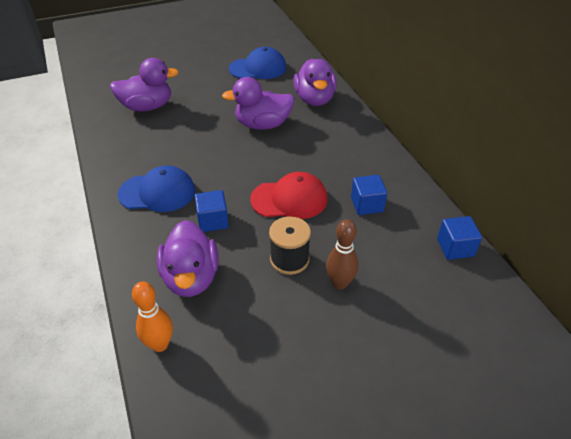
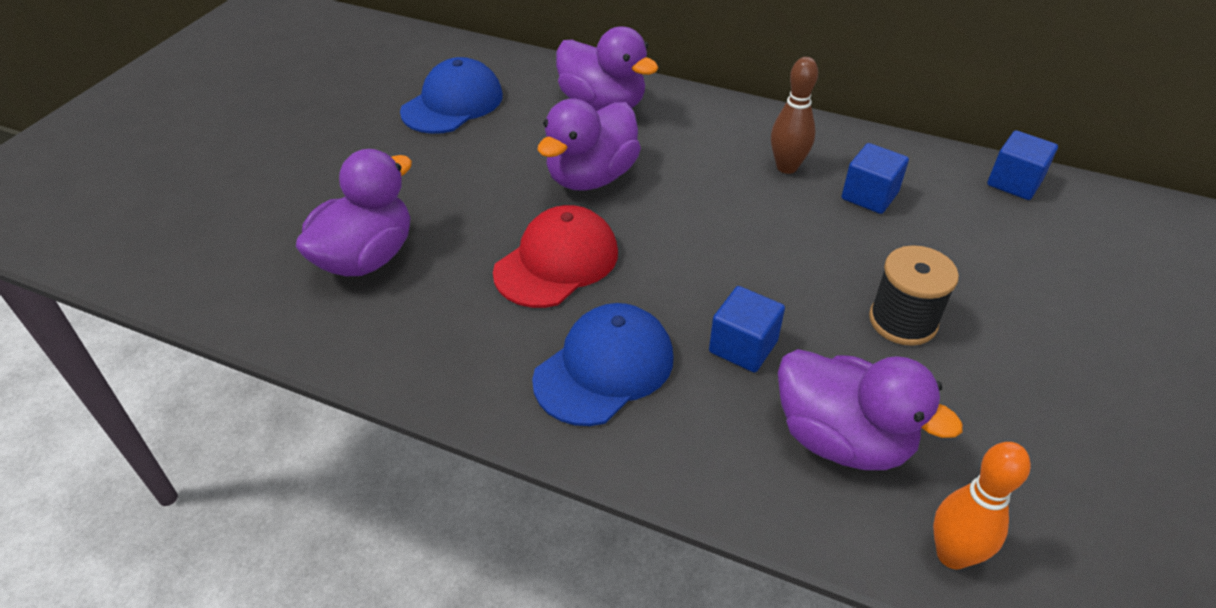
camera: 45 degrees left, 0 degrees up
(289, 199) = (783, 250): red cap -> red cap (557, 262)
(340, 283) = (989, 305): brown bowling pin -> brown bowling pin (787, 167)

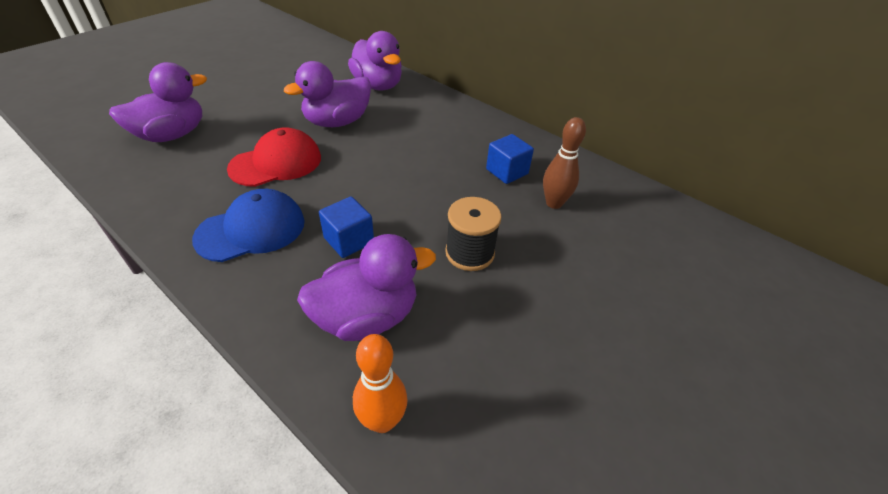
camera: 15 degrees right, 0 degrees up
(453, 103) = (292, 68): blue cap -> none
(787, 167) = (464, 143): brown bowling pin -> brown bowling pin (554, 203)
(842, 439) = (367, 317): purple duck -> purple duck turned 75 degrees counterclockwise
(1014, 182) = (617, 187): blue cube -> none

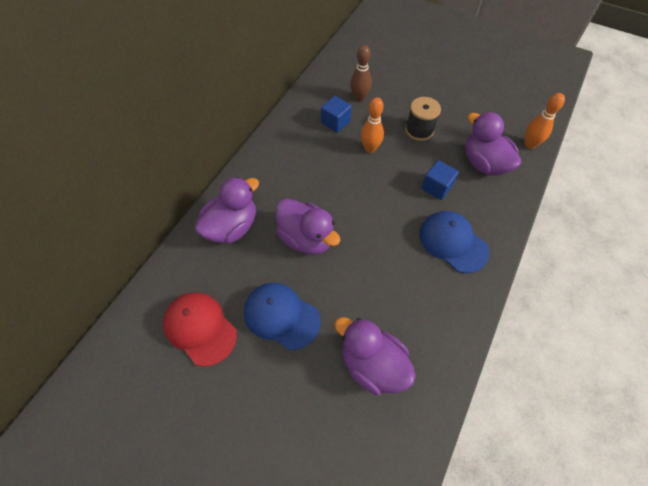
camera: 100 degrees left, 15 degrees up
(265, 97) = (281, 316): none -> blue cap
(276, 163) = (379, 259): red cap -> red cap (200, 328)
(447, 192) = (370, 149): none -> orange bowling pin

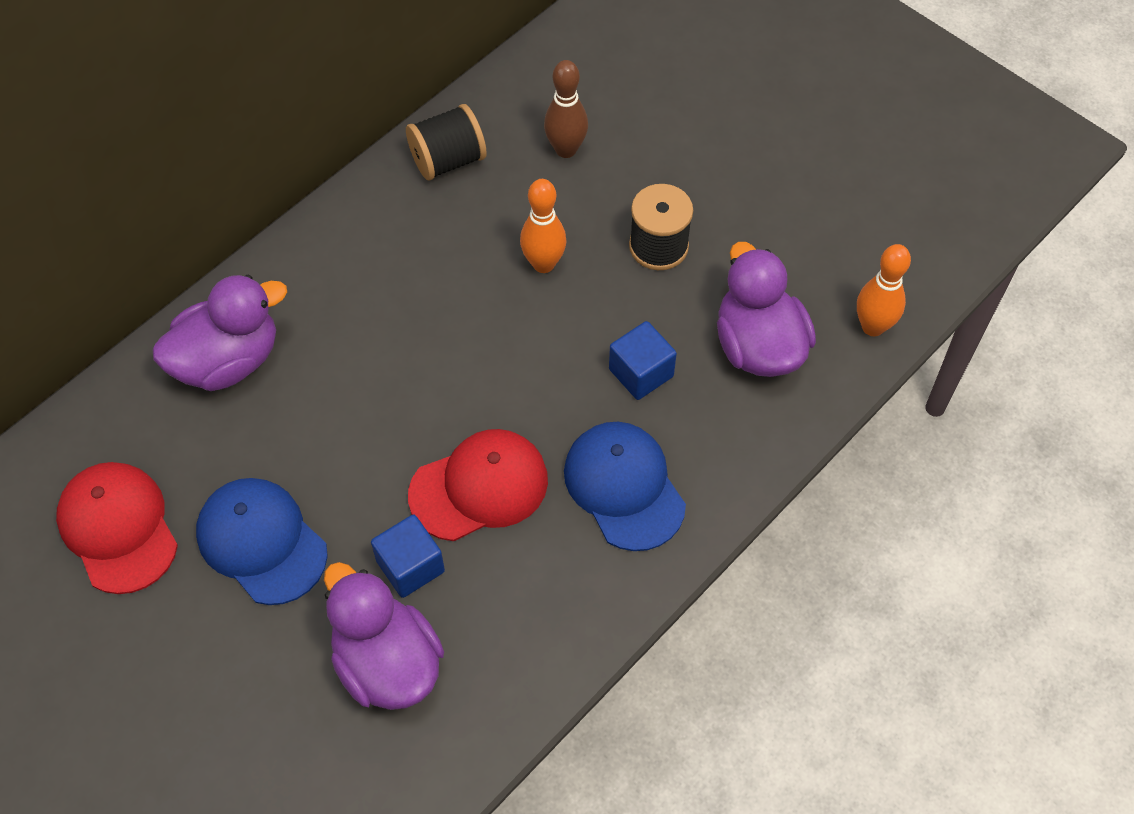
camera: 15 degrees right, 0 degrees up
(306, 238) = (355, 414): purple duck -> none
(307, 113) = (448, 160): none -> black spool
(335, 122) = (497, 192): blue cube -> blue cube (410, 566)
(383, 259) = (479, 487): none -> red cap

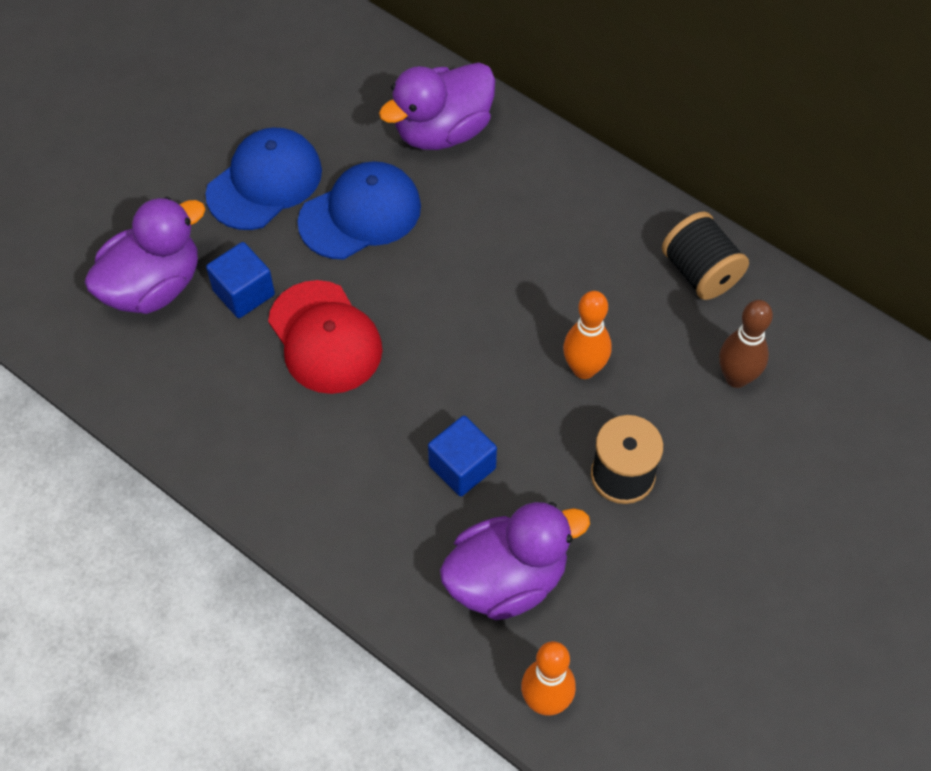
camera: 85 degrees right, 0 degrees up
(118, 528) = (275, 84): red cap -> none
(228, 361) = (442, 131): purple duck -> purple duck turned 90 degrees clockwise
(624, 487) = (331, 459): blue cap -> blue cap (360, 214)

